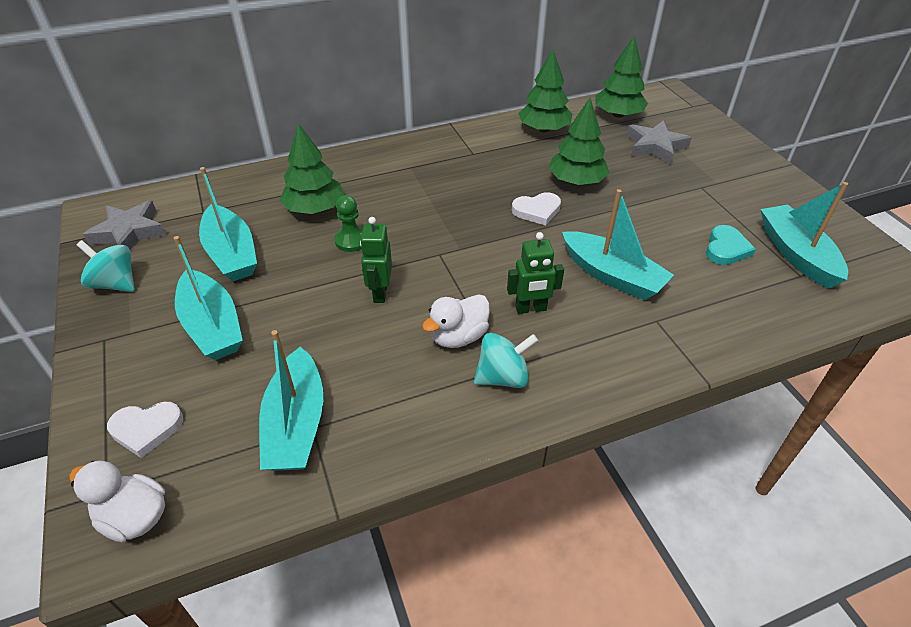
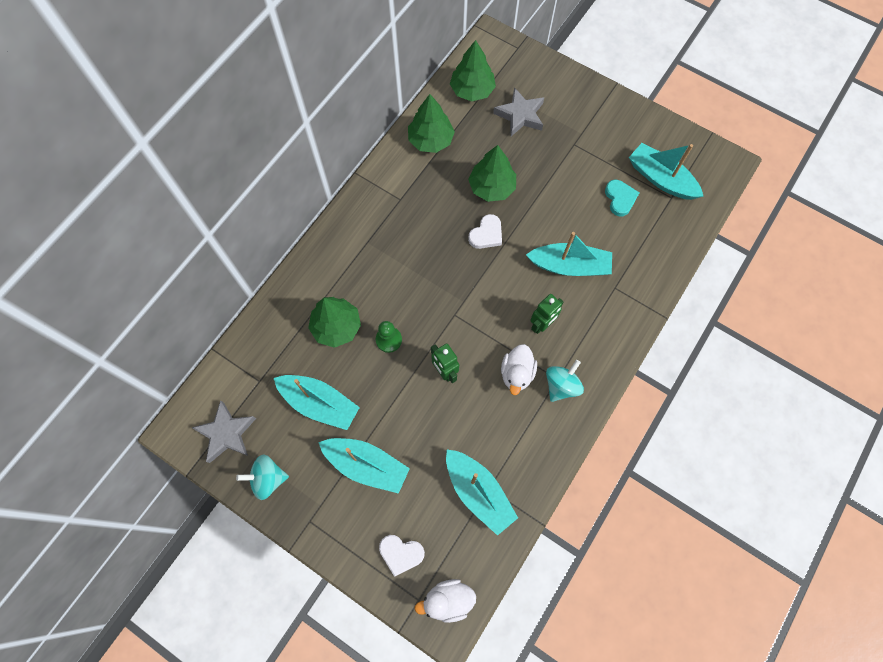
camera: 35 degrees left, 25 degrees up
(146, 429) = (401, 554): white heart -> white heart turned 60 degrees clockwise

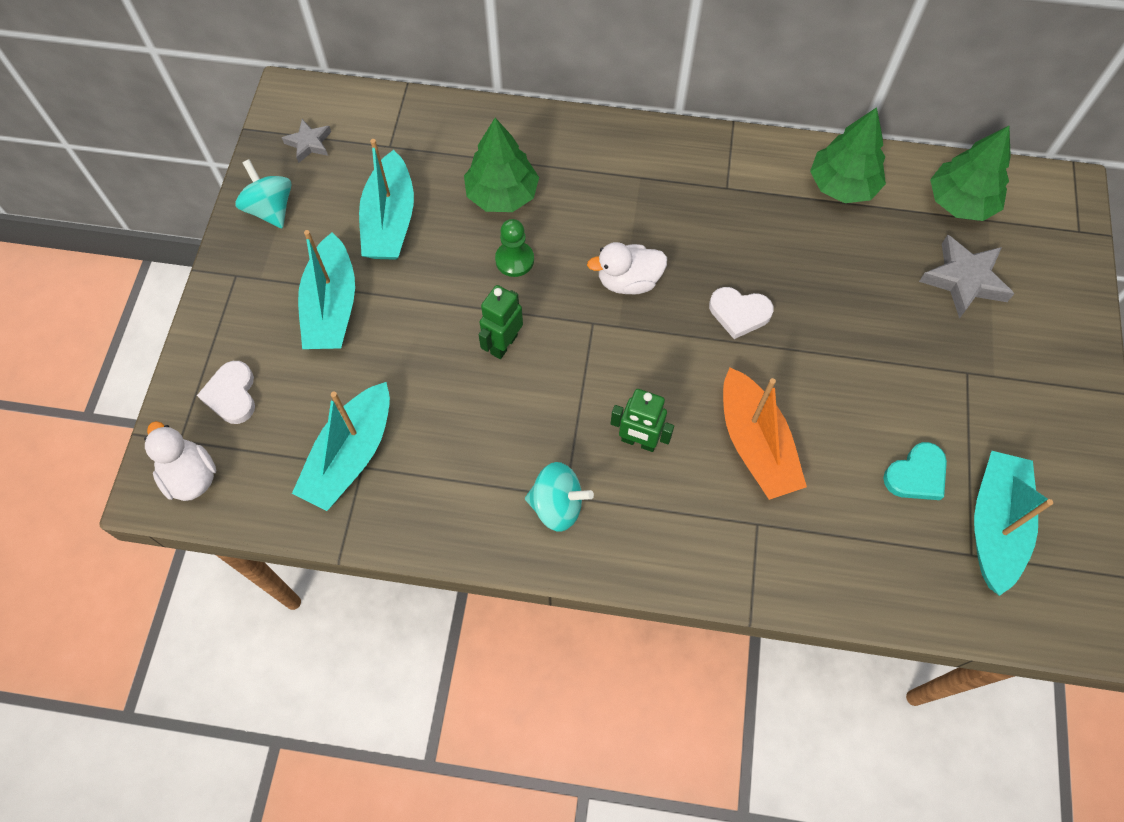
camera: 65 degrees right, 5 degrees down
(226, 433) = (309, 143): grey star -> grey star, size x0.59
(492, 187) = (818, 290): green tree -> none
(517, 373) = (546, 437): white duck -> white duck (628, 281)
(569, 266) = (755, 444): turquoise boat -> orange boat

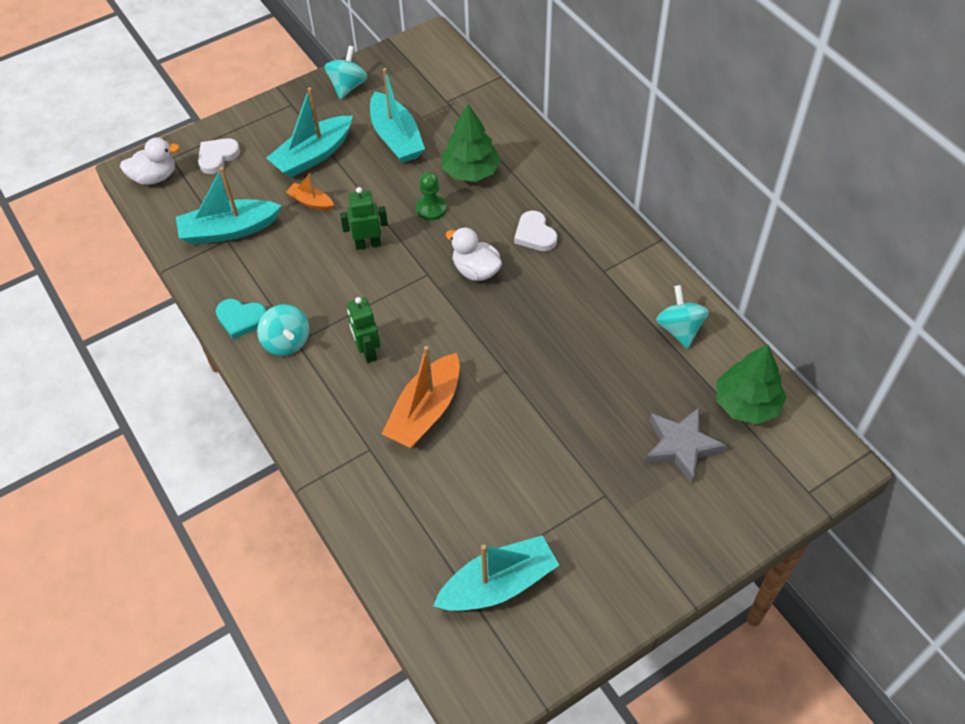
camera: 50 degrees right, 10 degrees down
(190, 476) = (154, 177): white duck -> white duck turned 60 degrees clockwise
(309, 143) = (408, 69): grey star -> none
(390, 221) = (396, 138): turquoise boat -> turquoise boat turned 75 degrees counterclockwise
(394, 354) = (311, 202): none -> orange boat
(739, 313) = (513, 340): white heart -> white heart (535, 234)
(842, 185) = (679, 329): green tree -> turquoise spinning top
(916, 475) = (491, 514): turquoise heart -> turquoise heart (241, 319)

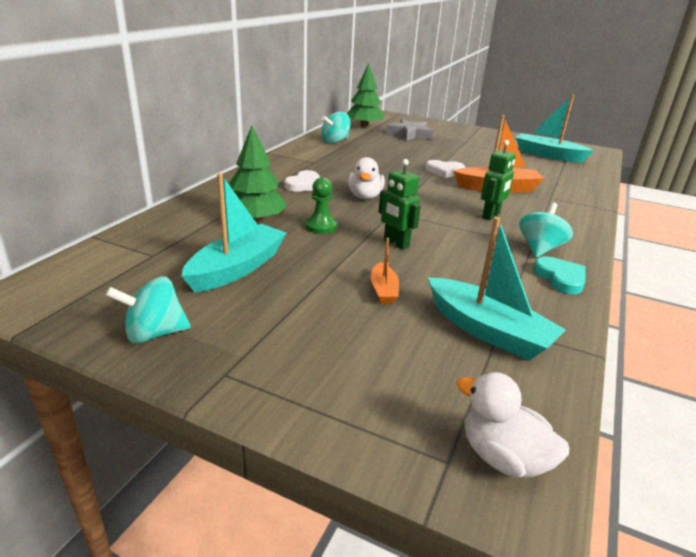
camera: 125 degrees left, 25 degrees down
(217, 157) = (393, 402): white heart -> white heart (444, 171)
(313, 155) = (312, 314): turquoise boat -> none

